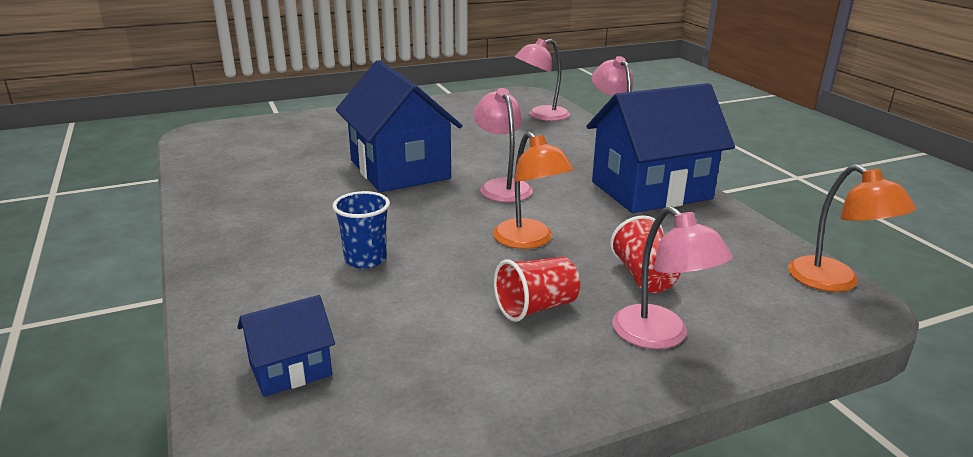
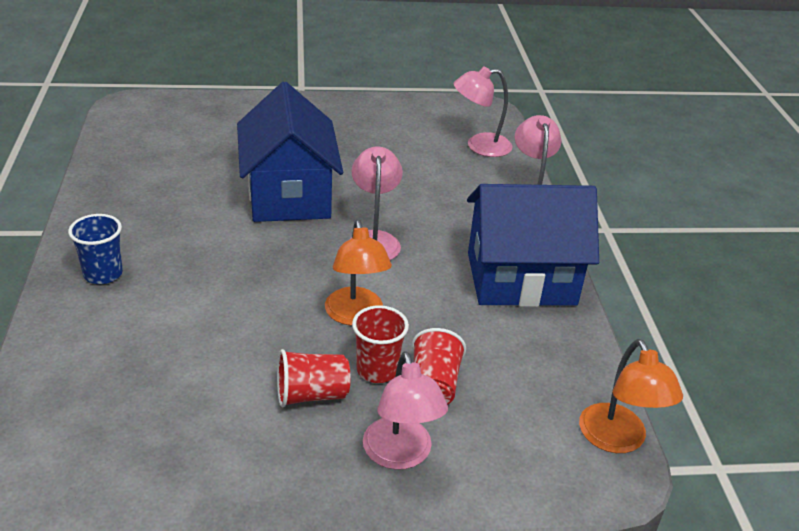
camera: 15 degrees right, 10 degrees up
(290, 369) = (77, 404): blue house -> none
(365, 259) = (196, 302): blue cup -> blue cup (103, 274)
(582, 276) = (377, 370): none -> red cup

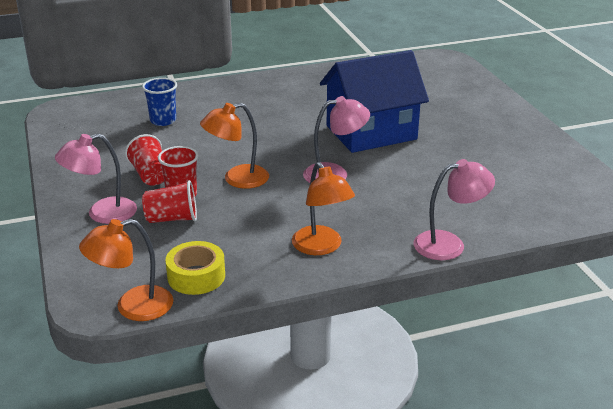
camera: 80 degrees right, 5 degrees down
(103, 274) = (240, 93): blue cup -> blue cup (163, 120)
(479, 146) = (531, 207): pink lamp -> none
(521, 279) = (321, 247): blue house -> orange lamp
(562, 379) = (196, 276): none -> yellow tape

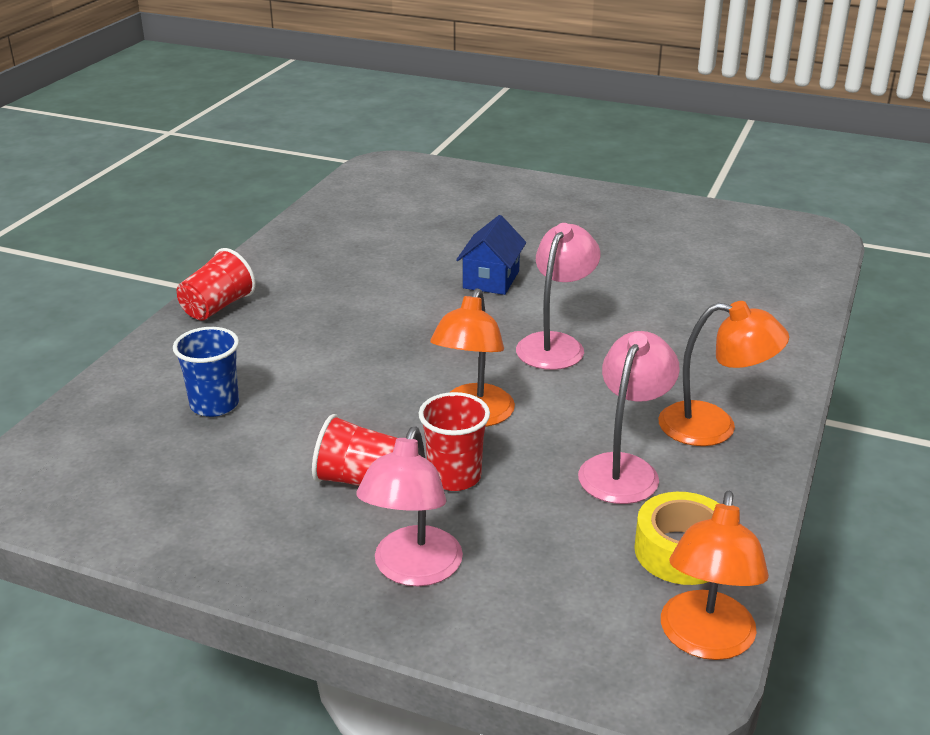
camera: 50 degrees left, 0 degrees up
(172, 219) = (509, 511): red cup -> red cup (217, 307)
(371, 132) = (491, 280): blue house -> blue house, size x0.47
(449, 244) = (794, 347): pink lamp -> pink lamp (624, 468)

